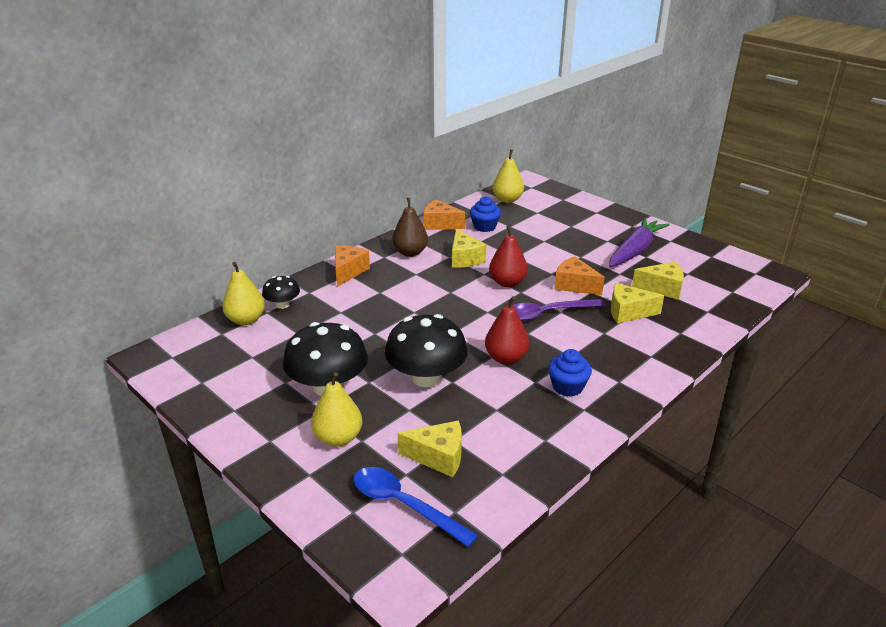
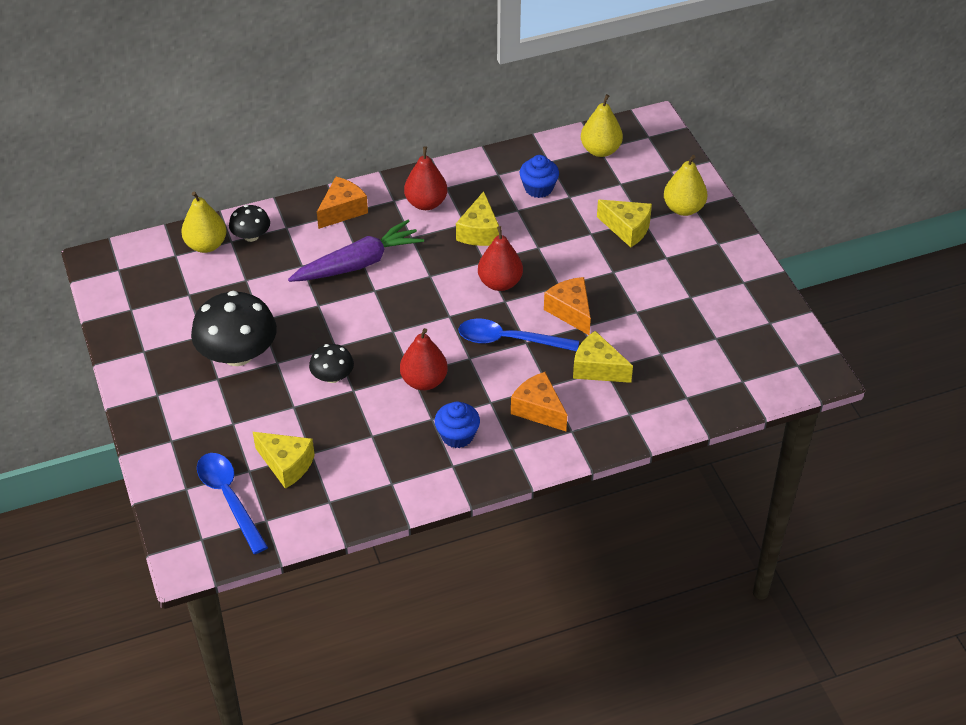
camera: 25 degrees right, 15 degrees up
(338, 438) = (214, 413): yellow pear -> yellow pear (683, 208)
(410, 252) = (426, 203): brown pear -> red pear
(426, 377) = (332, 376): black mushroom -> black mushroom, size x0.52
(440, 224) = (490, 167): orange cheese -> orange cheese (538, 410)
(547, 313) = (509, 340): purple spoon -> blue spoon
(635, 250) = (685, 283): purple carrot -> purple carrot (358, 263)
(662, 288) = (665, 349): yellow cheese -> yellow cheese (627, 229)

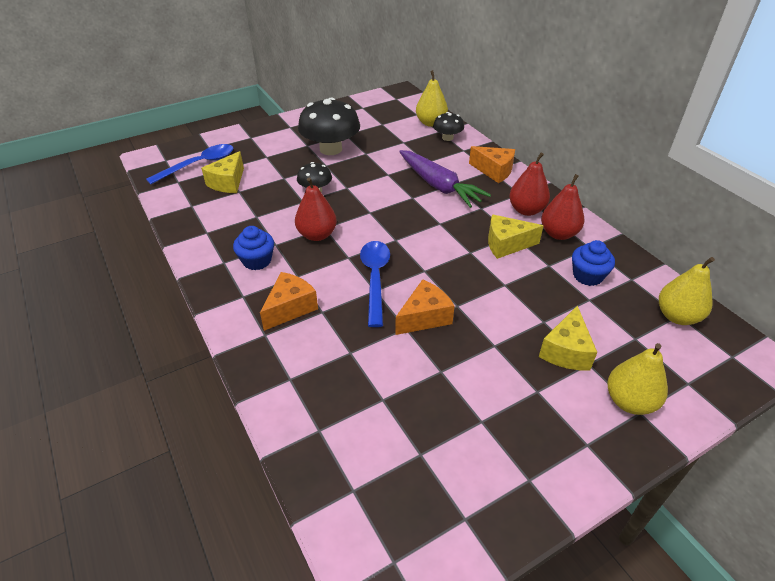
camera: 80 degrees right, 5 degrees down
(500, 283) = (446, 265): red pear -> red pear (558, 234)
(597, 368) = (350, 346): yellow cheese -> none

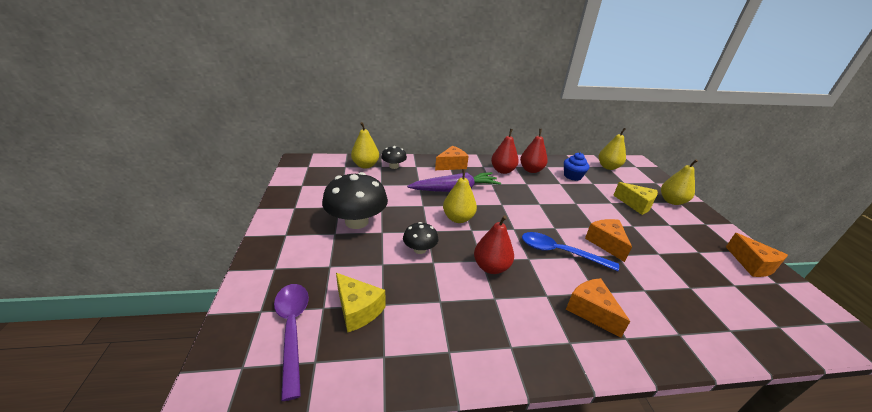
camera: 70 degrees left, 10 degrees down
(198, 165) = (292, 330): blue spoon -> purple spoon
(257, 261) = (517, 318): blue cupcake -> none
(383, 200) = (458, 218): none -> yellow pear
(496, 492) = (752, 264): none -> orange cheese
(506, 244) = (536, 189): yellow cheese -> none

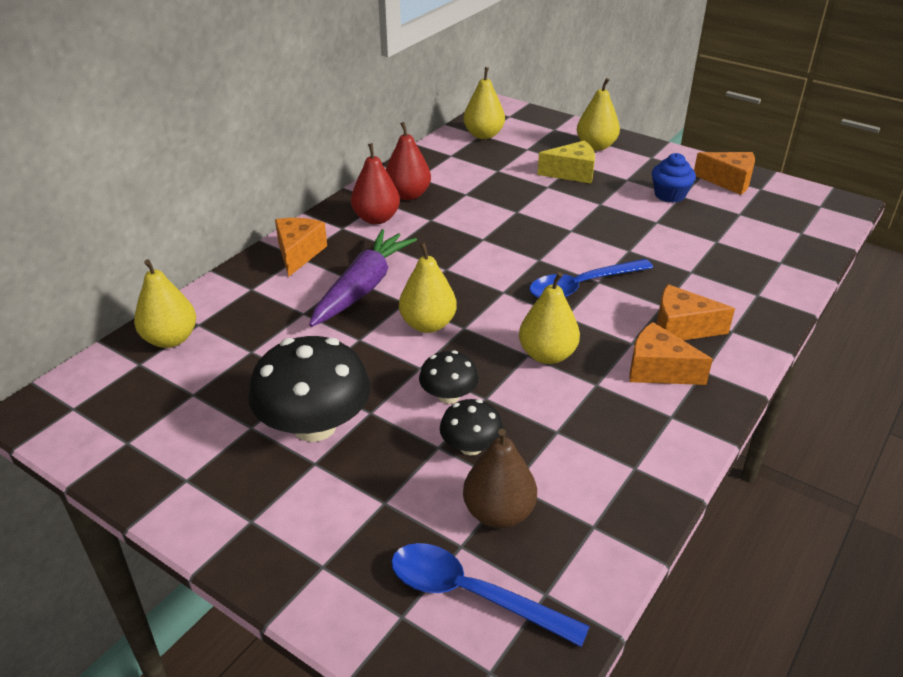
camera: 45 degrees left, 5 degrees up
(292, 330) = (472, 594): purple spoon -> blue spoon
(358, 310) = (498, 513): yellow cheese -> brown pear
(393, 166) = (218, 311): black mushroom -> black mushroom (471, 446)
(491, 267) = (547, 355): red pear -> yellow pear
(572, 176) = (465, 174): blue cupcake -> blue cupcake (669, 195)
(606, 243) = (605, 243): orange cheese -> orange cheese (658, 370)

